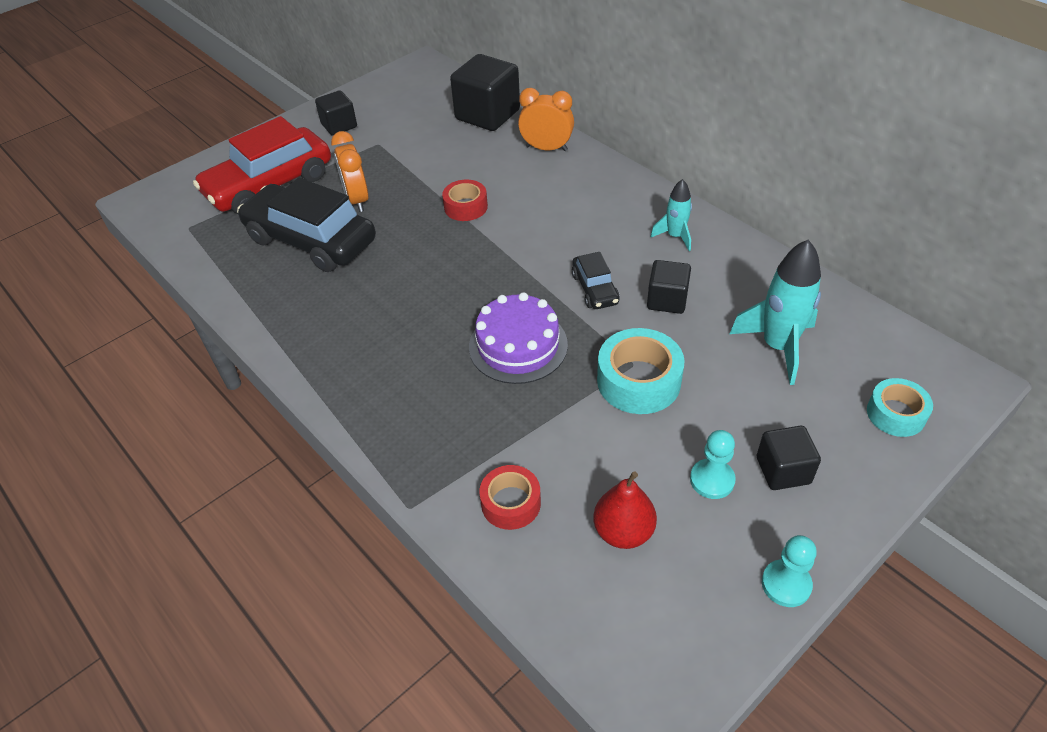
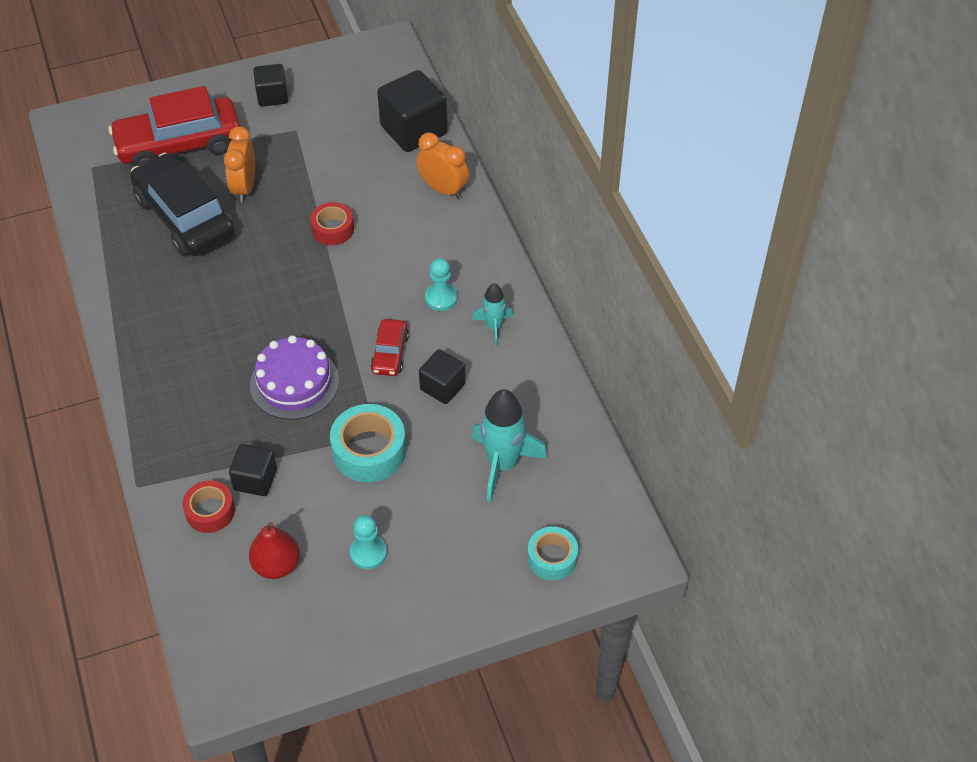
camera: 20 degrees right, 5 degrees up
(595, 289) = (390, 353): black car -> red car
(783, 470) = (427, 567): black cube -> black cube (255, 480)
(786, 584) = (365, 649): turquoise pawn -> turquoise pawn (441, 298)

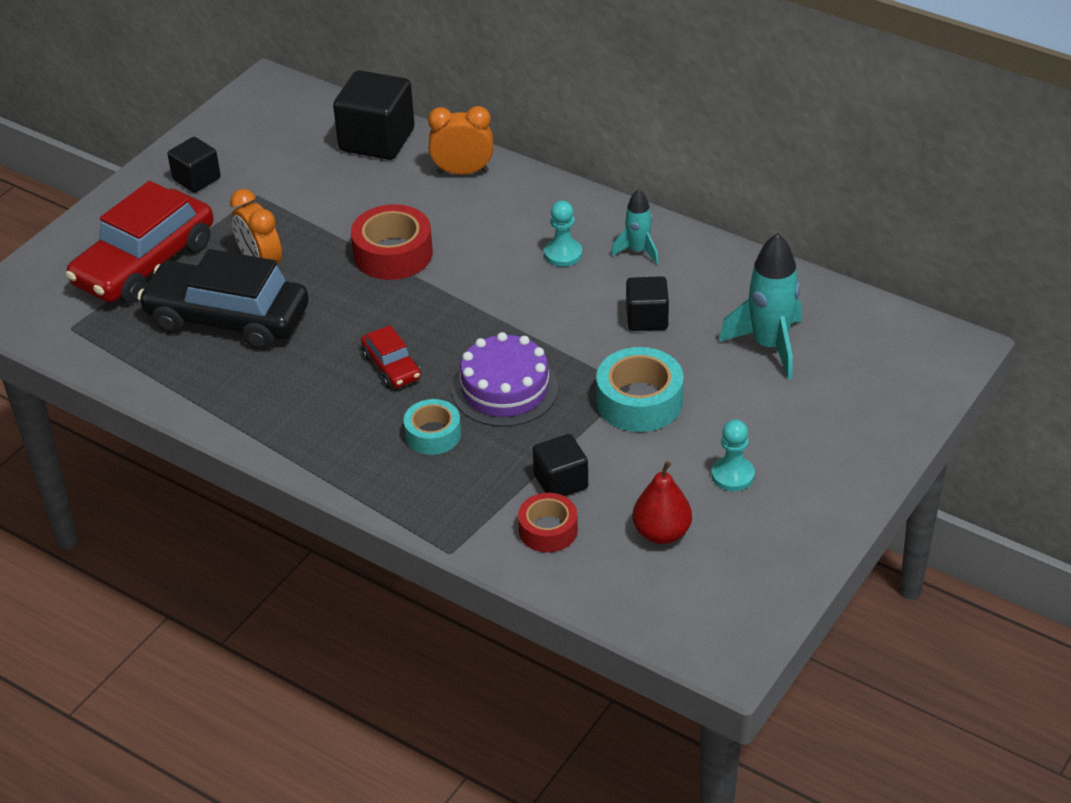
camera: 35 degrees left, 10 degrees down
(333, 229) = (393, 254): red tape -> red tape, size x1.55
(390, 353) = (568, 319): red car -> red car (391, 367)
(552, 558) = (892, 388): turquoise tape -> turquoise tape (433, 434)

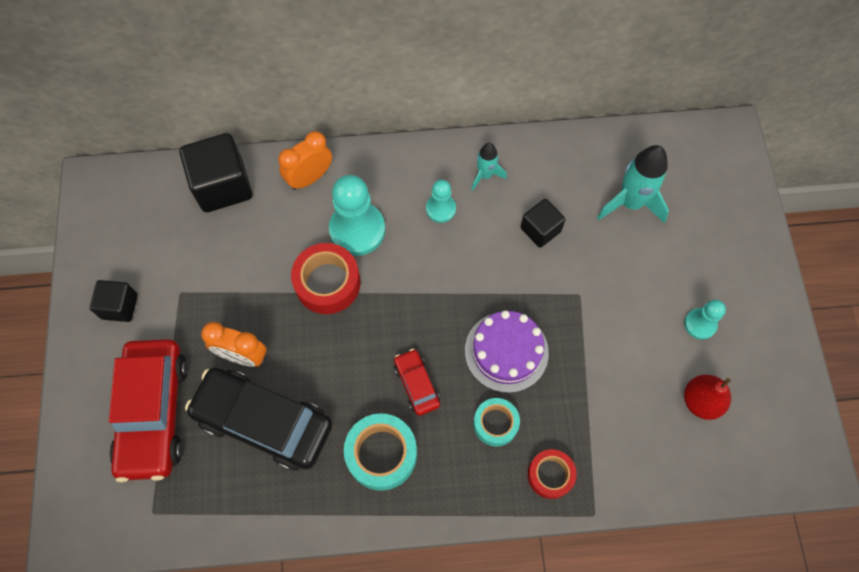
camera: 40 degrees left, 25 degrees up
(227, 319) = (264, 422): black car -> black car turned 45 degrees clockwise
(391, 367) = (416, 384): red car -> red car turned 135 degrees counterclockwise
(464, 230) = (357, 230): none -> turquoise pawn
(548, 530) = (635, 450): red tape -> red tape (550, 475)
(561, 482) = (608, 404): black cube -> none
(639, 401) = (596, 303): turquoise tape -> turquoise tape (381, 454)

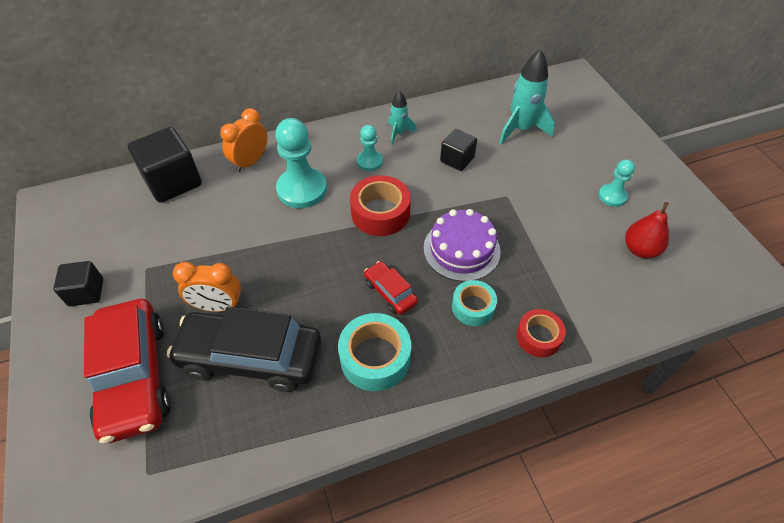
camera: 15 degrees left, 15 degrees down
(327, 283) = (285, 232): red tape -> red tape (380, 213)

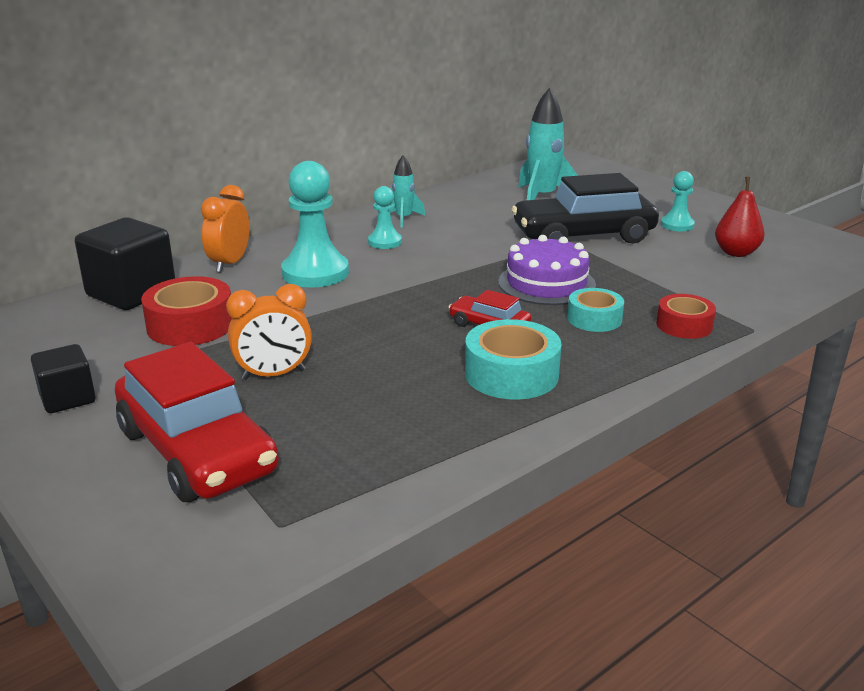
camera: 20 degrees left, 25 degrees down
(251, 358) = (352, 405): black car -> black car (583, 236)
(380, 213) = (429, 274): red tape -> red tape (190, 325)
(457, 159) = (488, 226): black cube -> none

